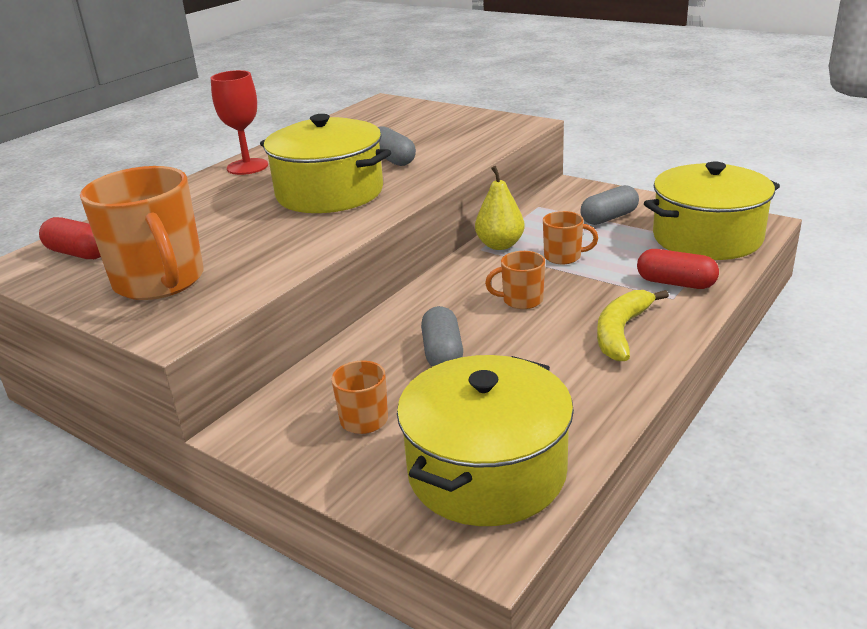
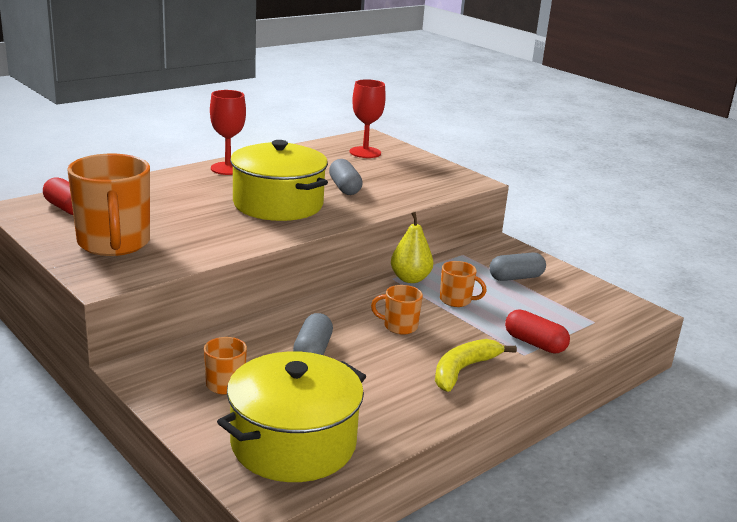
camera: 10 degrees right, 5 degrees down
(390, 118) = (365, 152): none -> red goblet
(707, 237) = (588, 313): yellow pot -> none

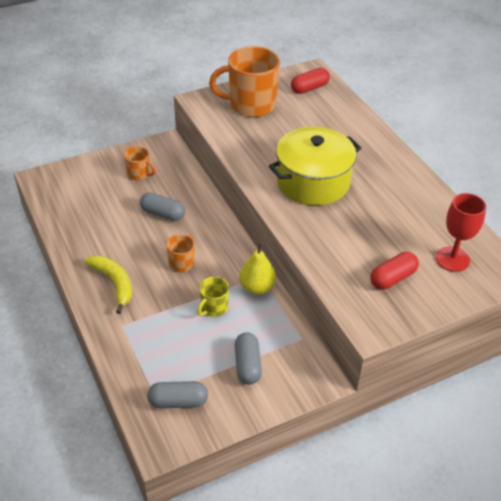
camera: 105 degrees right, 20 degrees up
(228, 168) = (394, 163): red goblet -> none
(293, 443) = (72, 192): yellow pot -> none
(344, 188) = (350, 226): grey capsule -> grey capsule (178, 401)
(456, 300) = (213, 308): orange mug -> yellow mug
(534, 343) = (134, 337): red capsule -> red capsule (392, 278)

